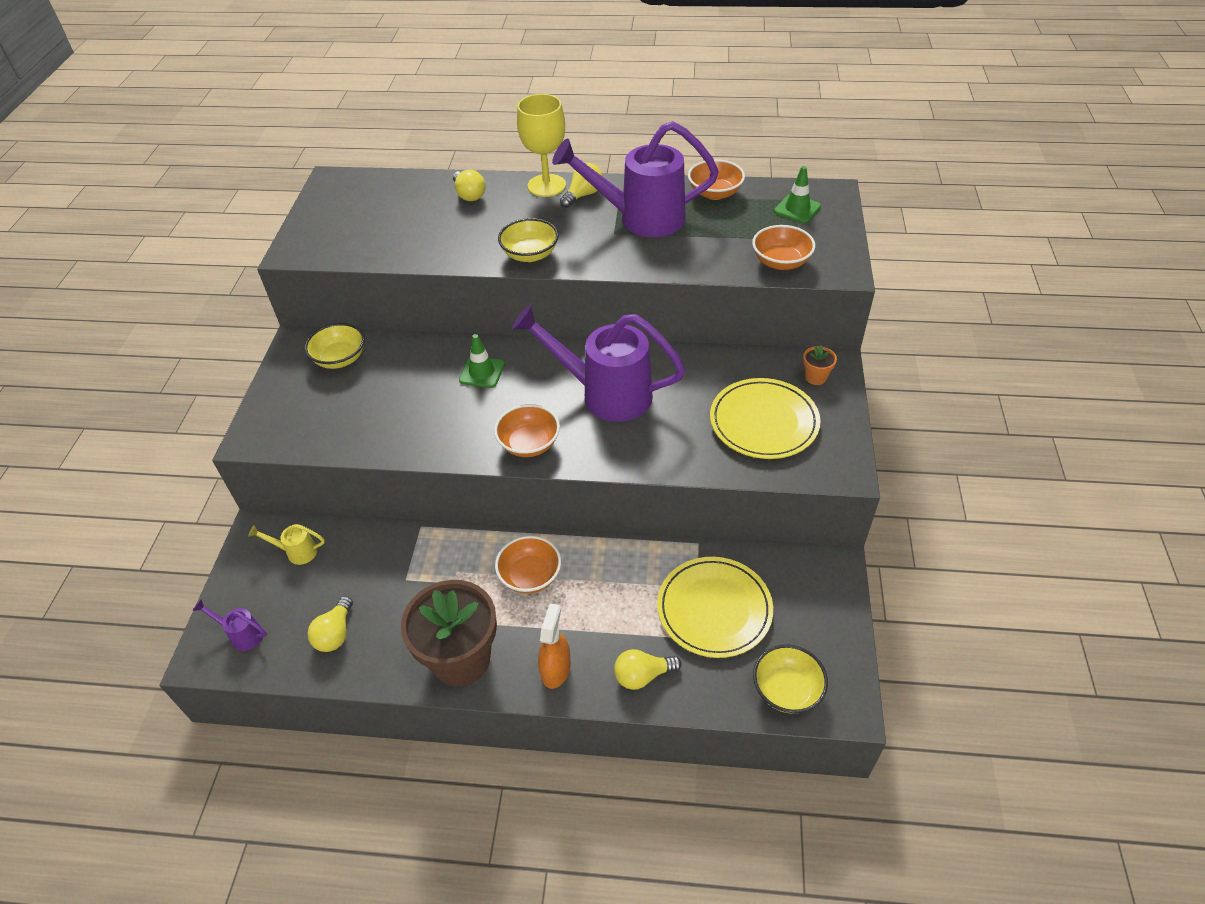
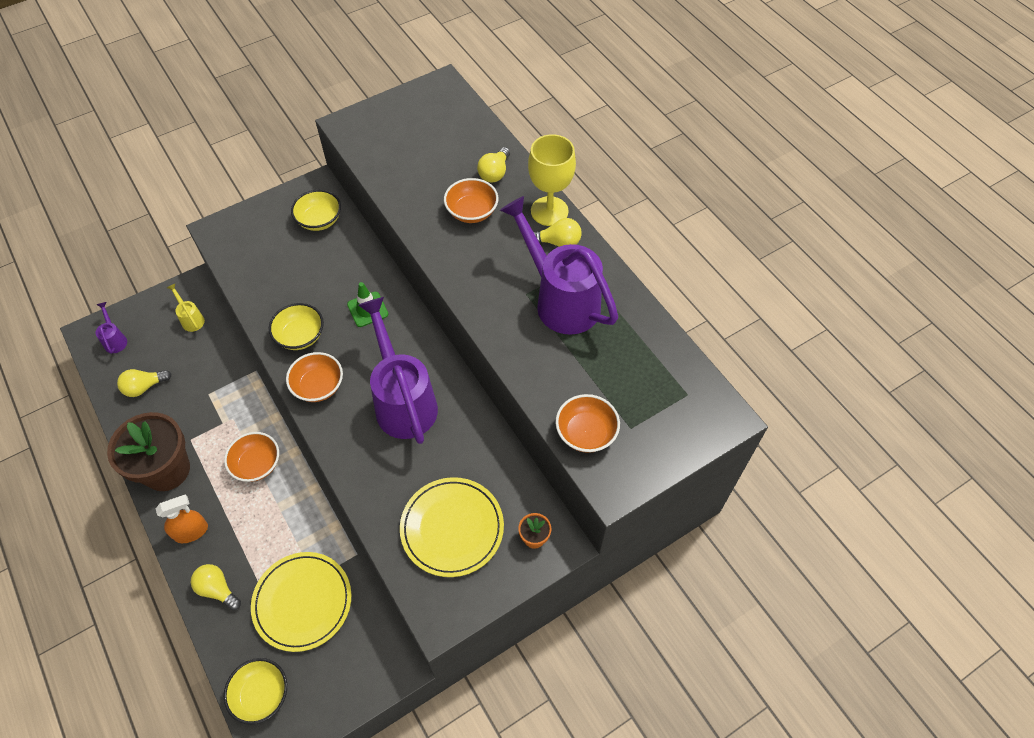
camera: 50 degrees right, 10 degrees up
(530, 254) = (454, 258): yellow bowl -> yellow bowl (300, 336)
(715, 193) = (642, 329): orange bowl -> orange bowl (472, 212)
(797, 209) = (674, 403): green traffic cone -> none

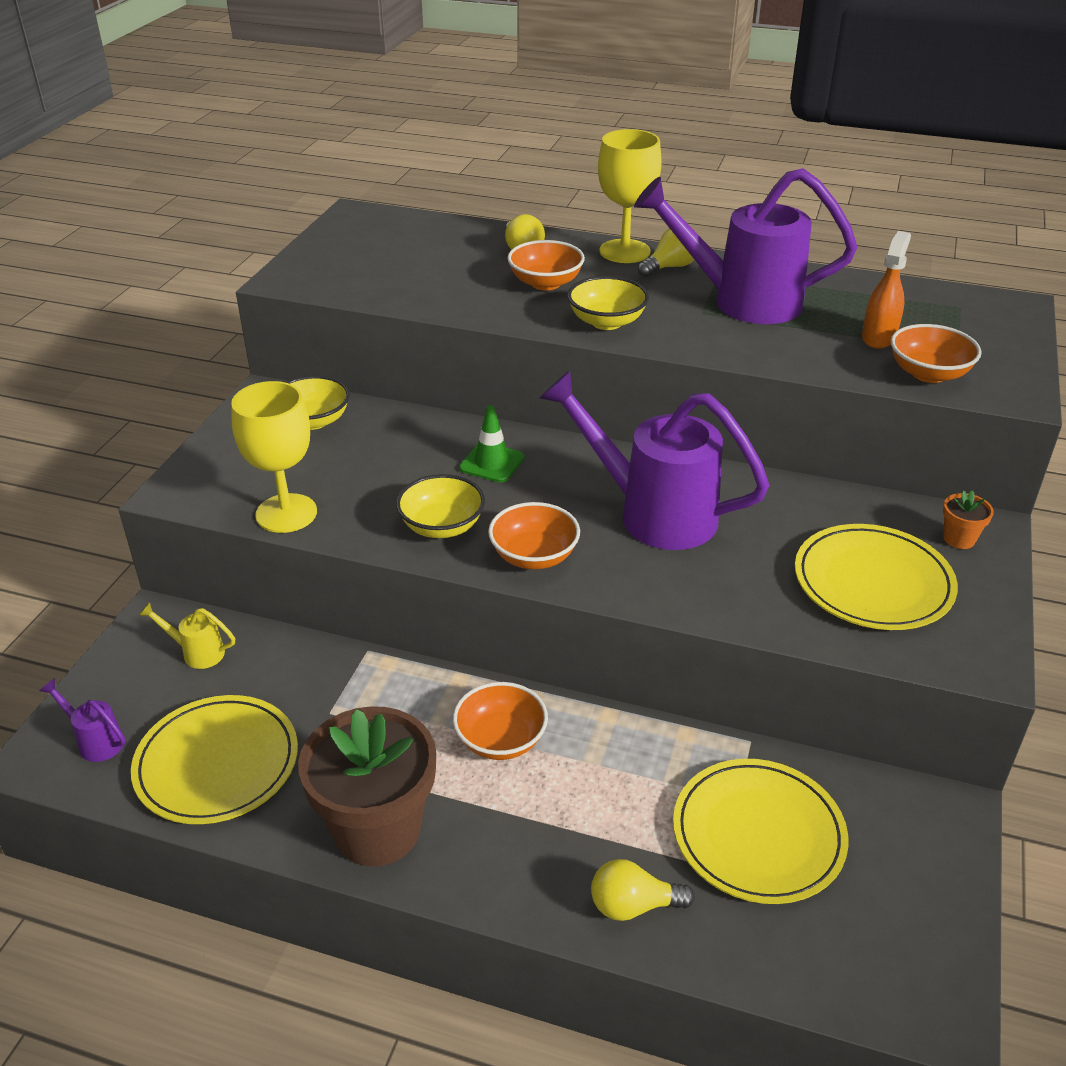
camera: 40 degrees left, 20 degrees down
(144, 387) = (217, 763): yellow light bulb -> yellow plate
(191, 531) = (508, 871): orange spray bottle -> orange spray bottle (878, 337)
(246, 278) = (286, 513): none -> yellow goblet
(261, 694) = (850, 971): yellow bowl -> yellow bowl (606, 322)

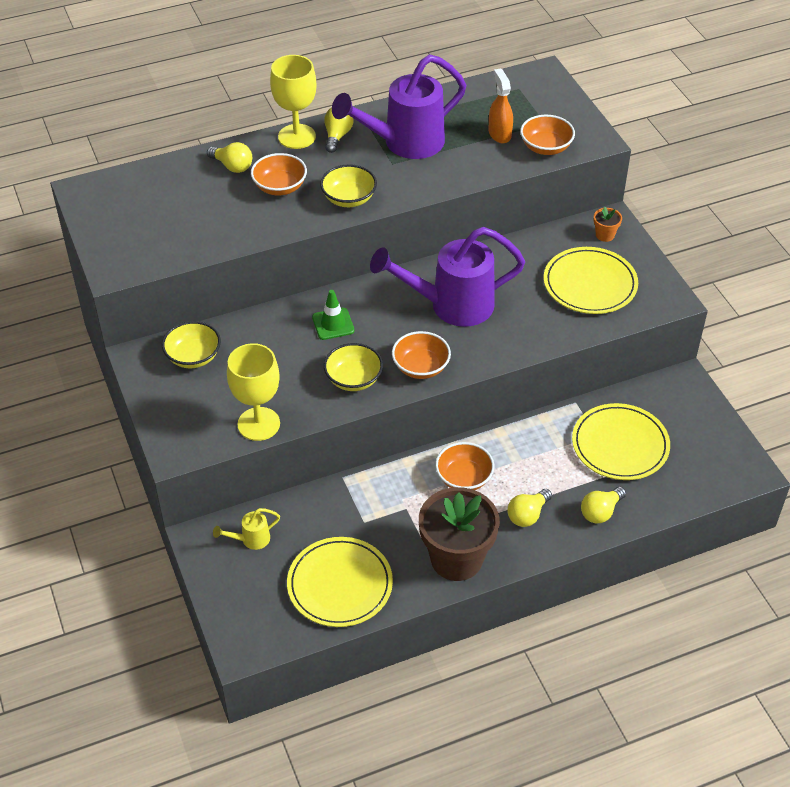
camera: 40 degrees left, 10 degrees up
(95, 741) = (260, 619): purple watering can -> none
(528, 839) = (527, 515): none -> yellow light bulb

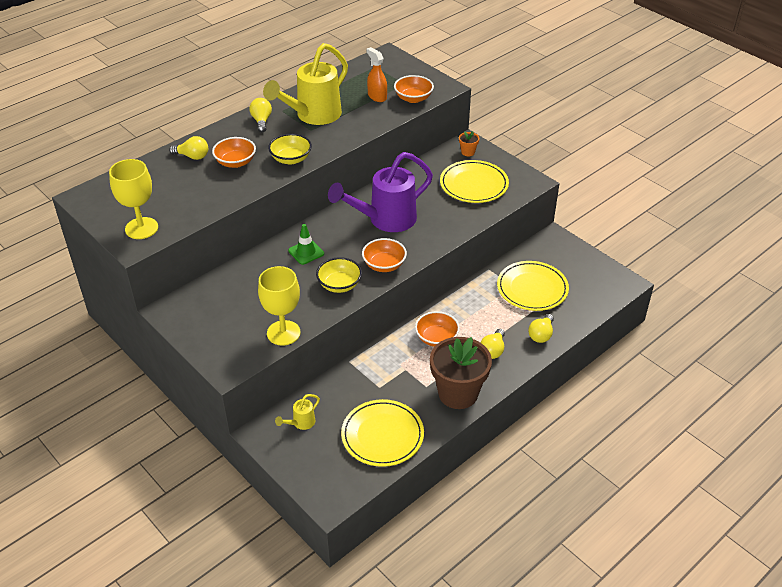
camera: 20 degrees left, 5 degrees down
(193, 357) = (210, 300): yellow bowl -> none
(297, 136) = (231, 127): yellow goblet -> yellow goblet (141, 228)
(404, 143) = (313, 116): purple watering can -> yellow watering can

